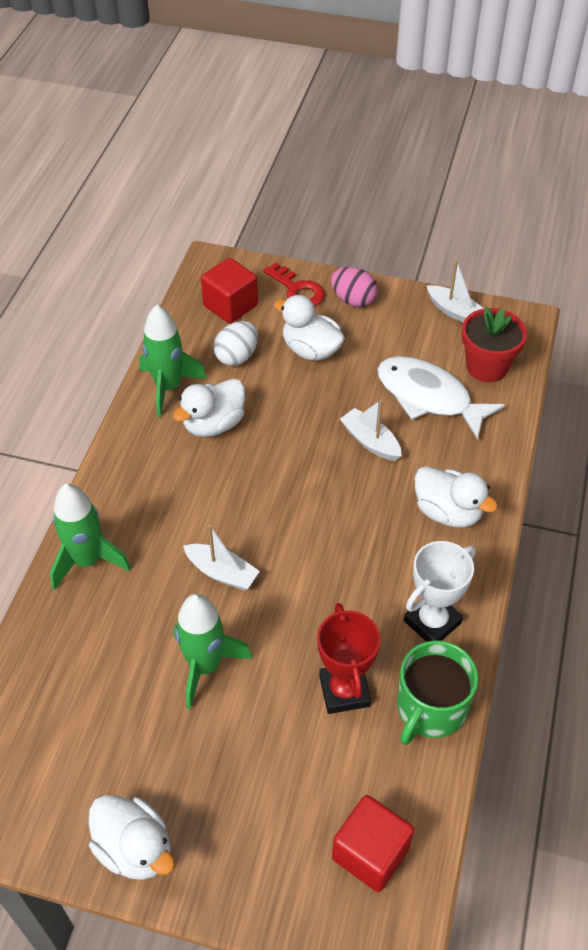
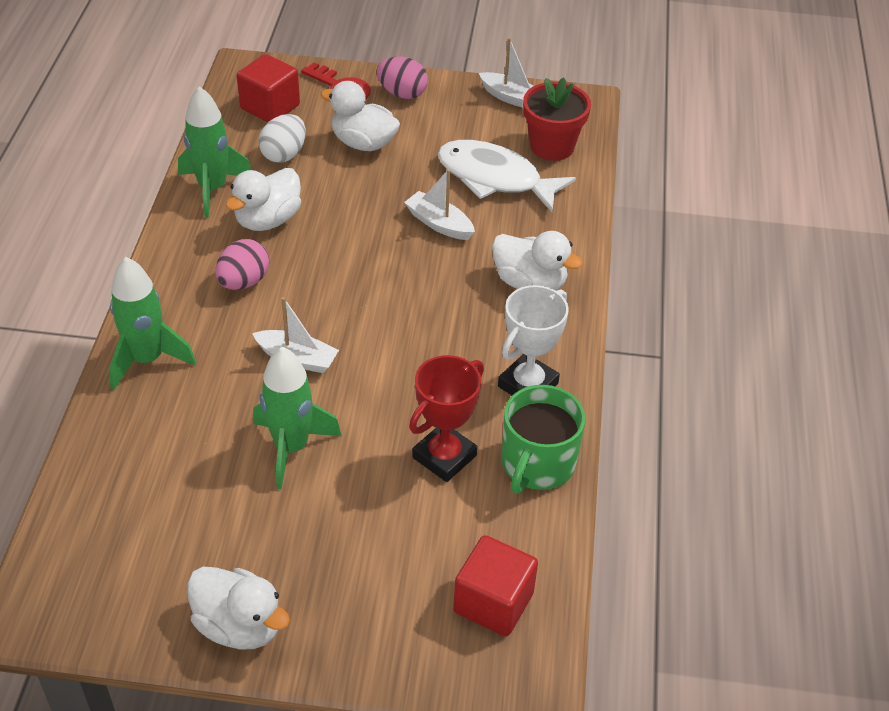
camera: 10 degrees left, 5 degrees down
(184, 487) = (243, 282): none -> pink egg
(344, 691) = (444, 456): red trophy -> red trophy turned 60 degrees clockwise

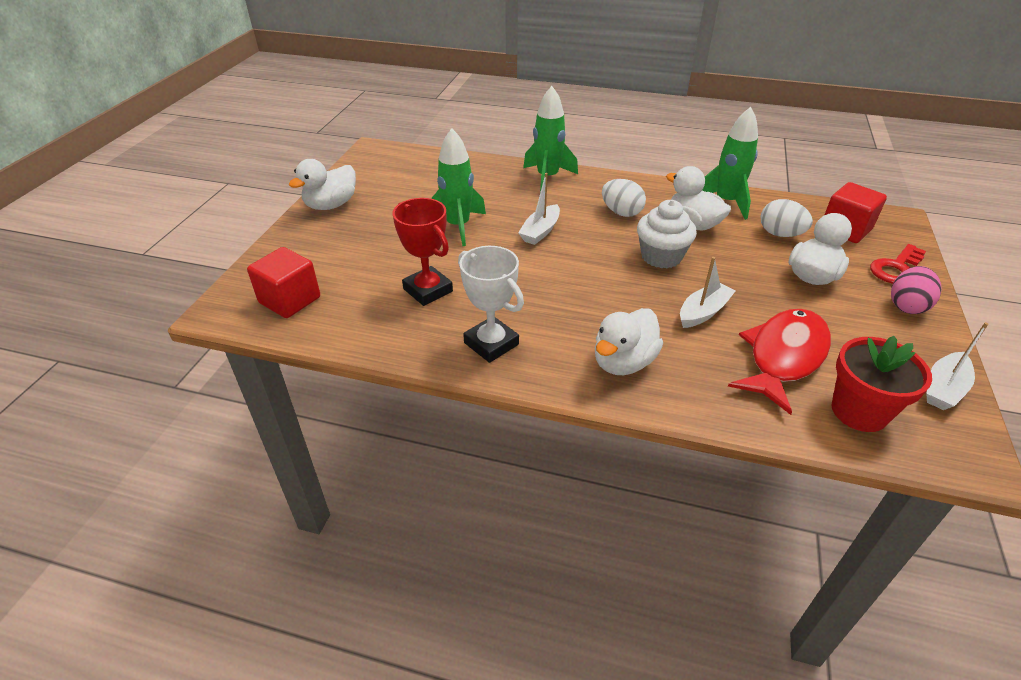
camera: 100 degrees right, 5 degrees down
(243, 282) = (621, 212): pink egg -> white egg
(341, 250) = (661, 256): none -> white cupcake
(495, 178) = (783, 357): white fish -> red fish
(537, 464) = (403, 338): green mug -> none

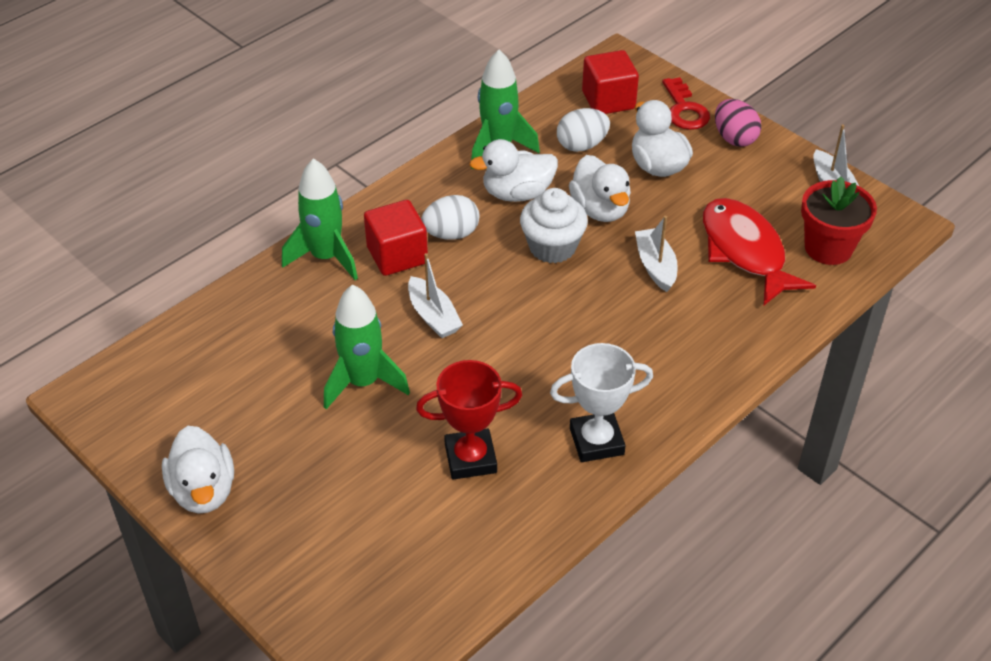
camera: 60 degrees left, 5 degrees up
(290, 300) = (395, 595): red cube -> red cube (397, 255)
(623, 362) = (685, 357): white duck -> white duck (600, 209)

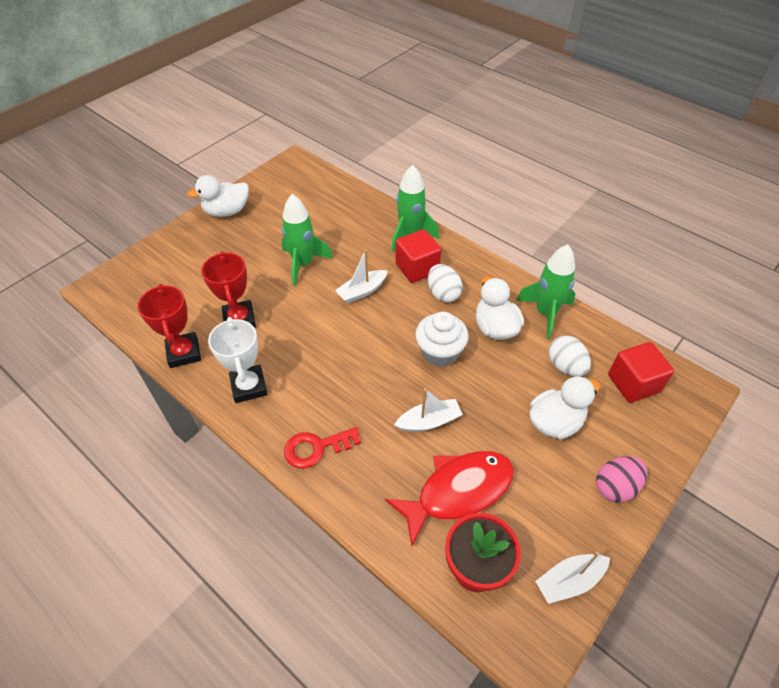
camera: 85 degrees right, 5 degrees up
(529, 524) = (184, 353): none -> red trophy
(600, 209) = (489, 381): white duck -> none
(684, 110) = (643, 444): red key -> red key (316, 448)

